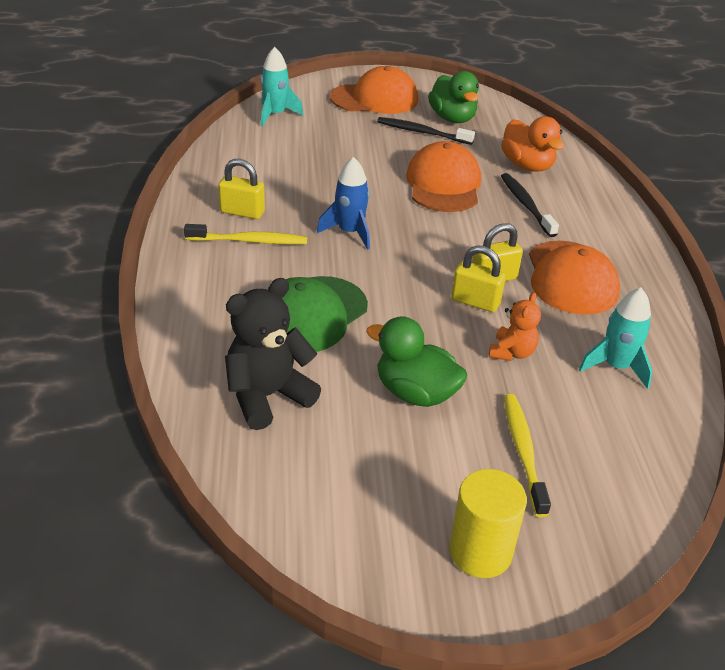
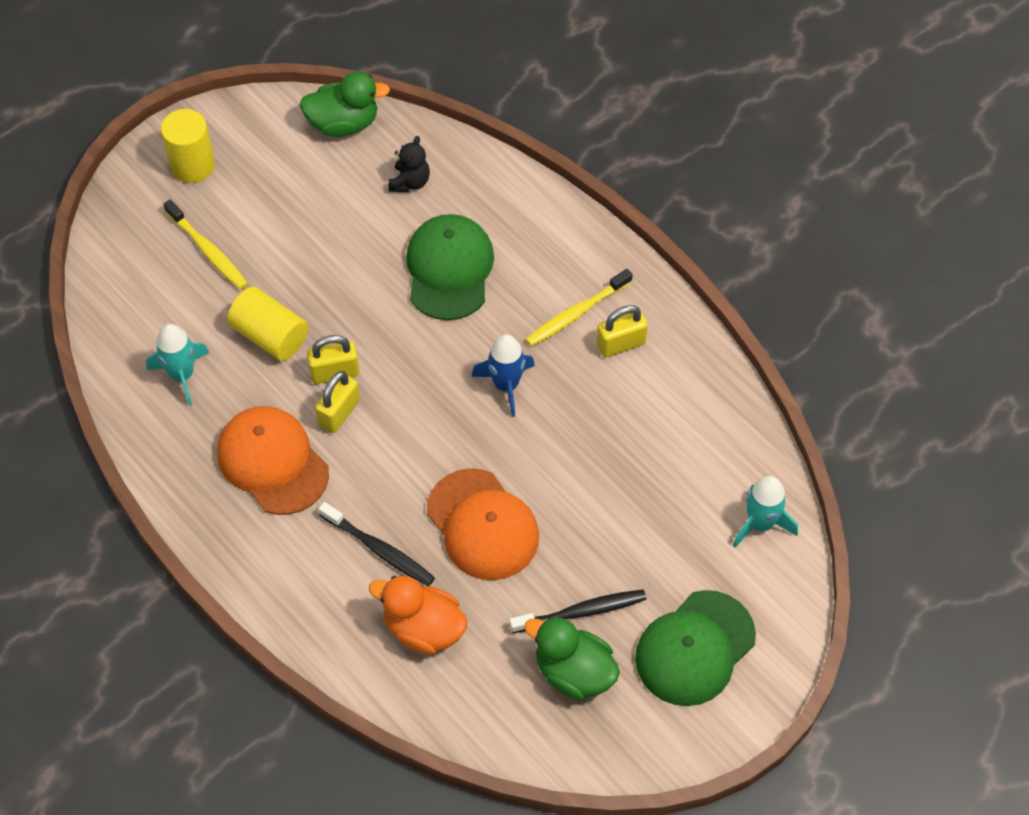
camera: 145 degrees right, 20 degrees up
(268, 396) = (410, 182): black teddy bear -> black teddy bear, size x0.57
(375, 98) = (695, 648): orange cap -> green cap
(415, 393) = (314, 250): green duck -> green duck (343, 123)
(512, 352) = (270, 335): orange teddy bear -> yellow cylinder

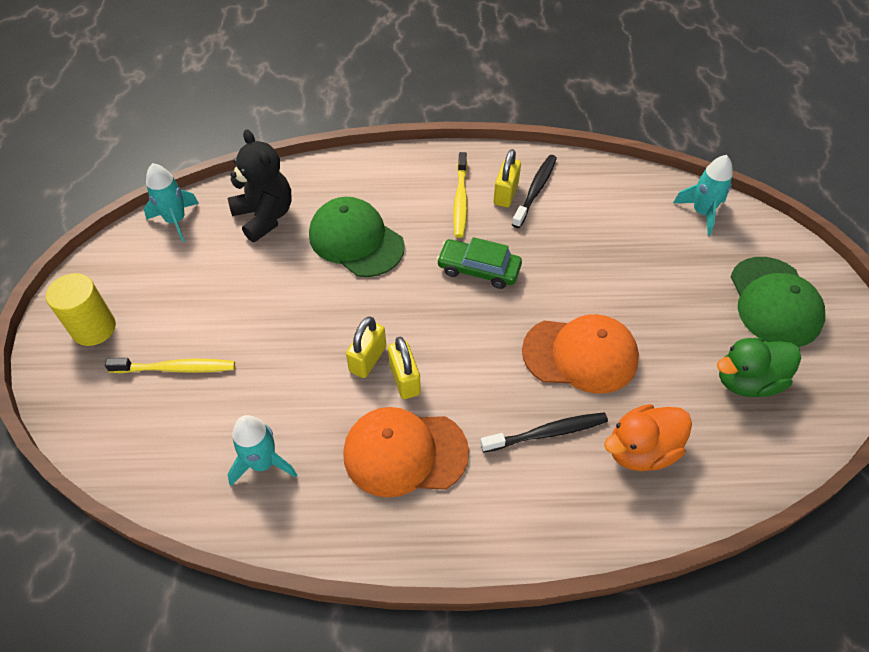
camera: 50 degrees left, 5 degrees down
(270, 335) = (293, 378): yellow cylinder -> none
(343, 123) = (176, 220): green duck -> turquoise rocket
(410, 182) = (265, 216): black teddy bear -> black teddy bear, size x1.74
(506, 385) = (479, 269): blue rocket -> green car
(581, 612) = (699, 344): black toothbrush -> black toothbrush (535, 190)

